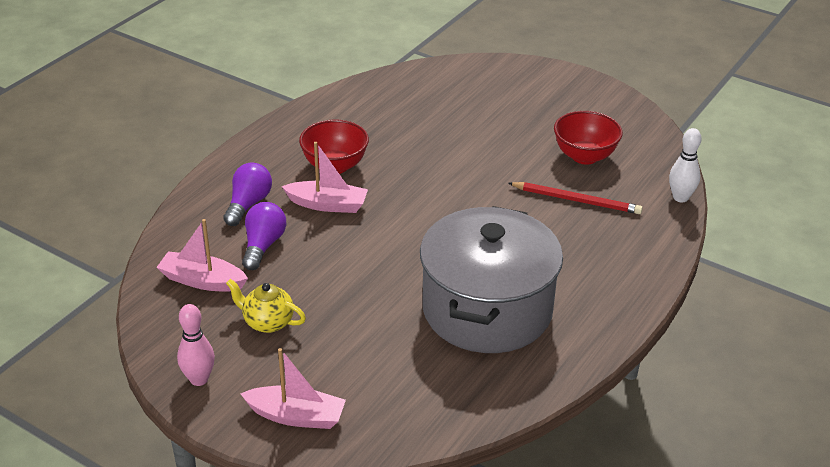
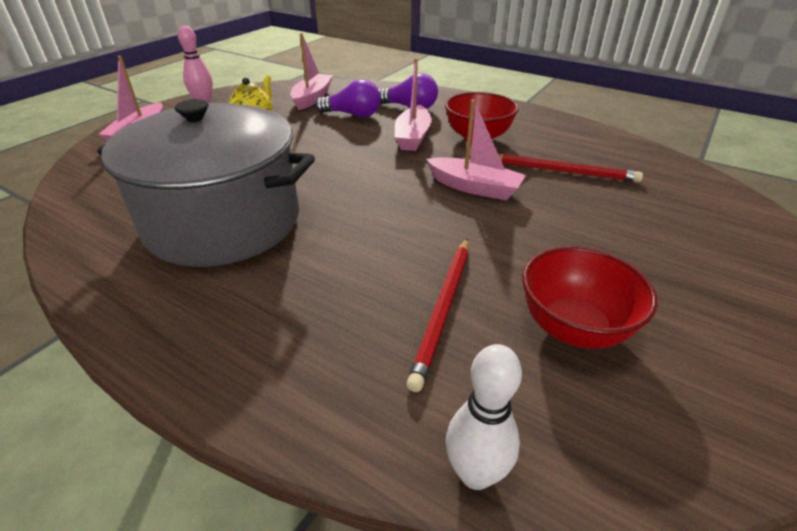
camera: 90 degrees right, 0 degrees up
(402, 130) = (563, 171): none -> red pencil
(429, 176) = (474, 187): none -> pink boat

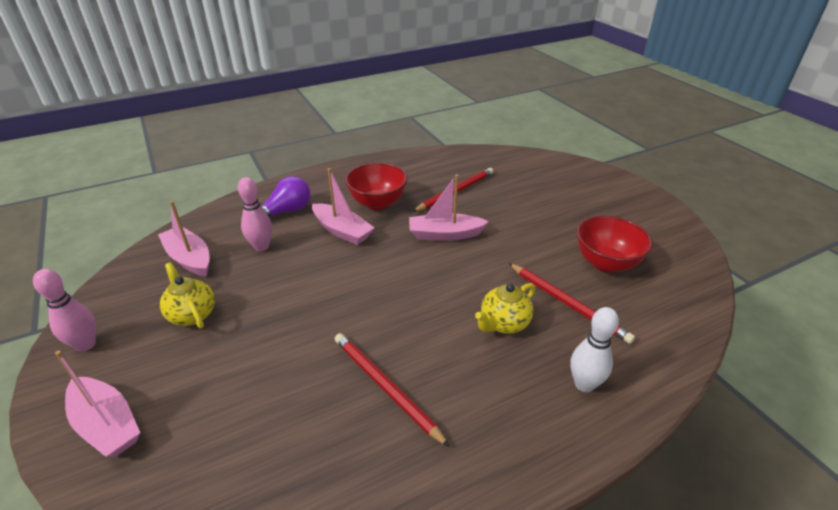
camera: 60 degrees left, 0 degrees up
(223, 222) = (385, 387): grey pot -> red pencil
(353, 115) = (261, 246): purple light bulb -> pink bowling pin
(361, 266) = (503, 323): none -> yellow teapot
(474, 187) = (445, 234): pink boat -> pink boat turned 150 degrees counterclockwise
(475, 474) = (690, 342): white bowling pin -> white bowling pin (584, 384)

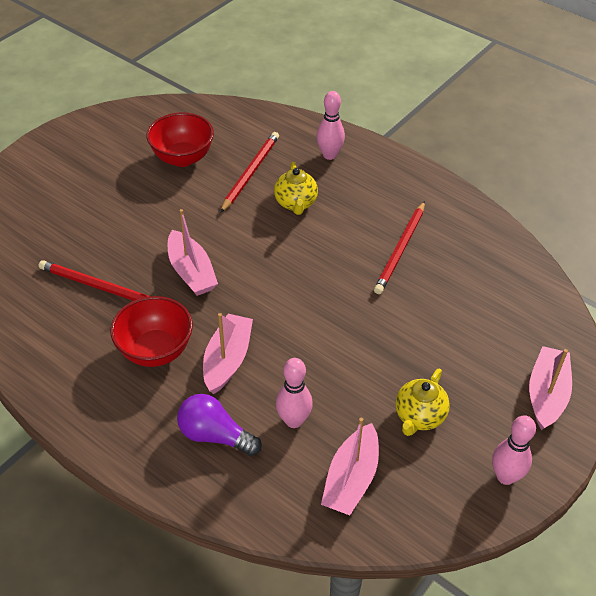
camera: 115 degrees left, 10 degrees up
(503, 323) = (296, 203): yellow teapot -> yellow teapot turned 60 degrees clockwise
(584, 384) = (329, 155): white bowling pin -> pink bowling pin

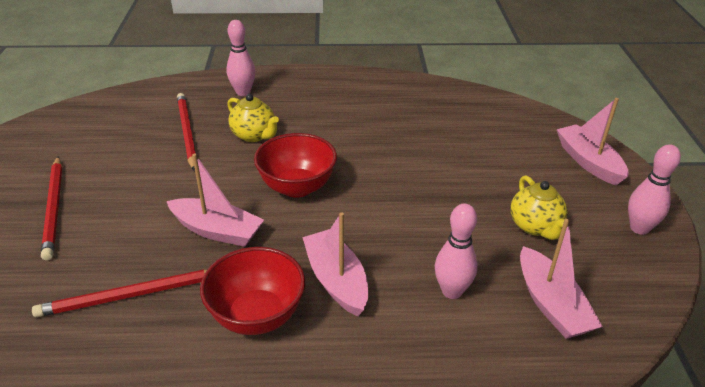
camera: 40 degrees left, 10 degrees down
(182, 158) = (105, 149): red bowl -> red bowl (297, 187)
(215, 435) = (402, 350): purple light bulb -> none
(400, 249) = (376, 126): red pencil -> red pencil (54, 208)

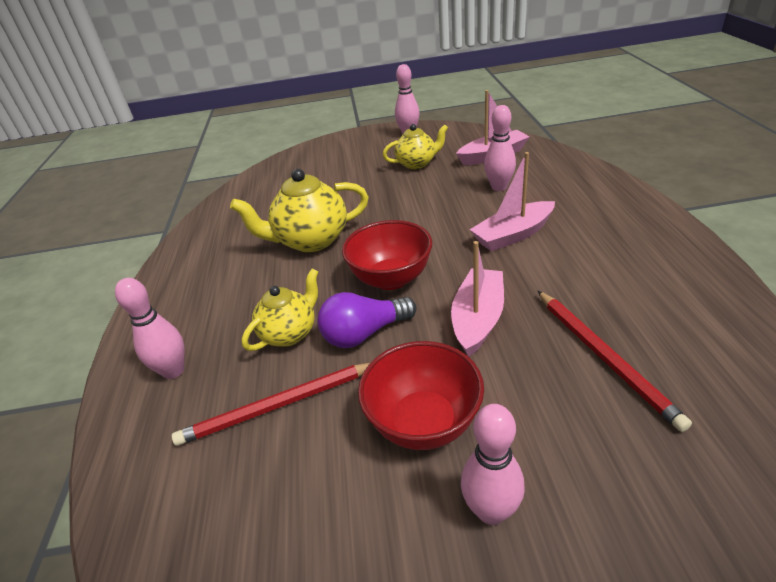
camera: 90 degrees left, 0 degrees up
(54, 208) = (491, 511): red pencil -> pink bowling pin
(234, 169) = (364, 333): none -> purple light bulb
(257, 316) = (576, 267): red bowl -> red bowl (424, 422)
(378, 144) = (311, 240): none -> yellow teapot
(588, 162) = (336, 149): pink boat -> none

